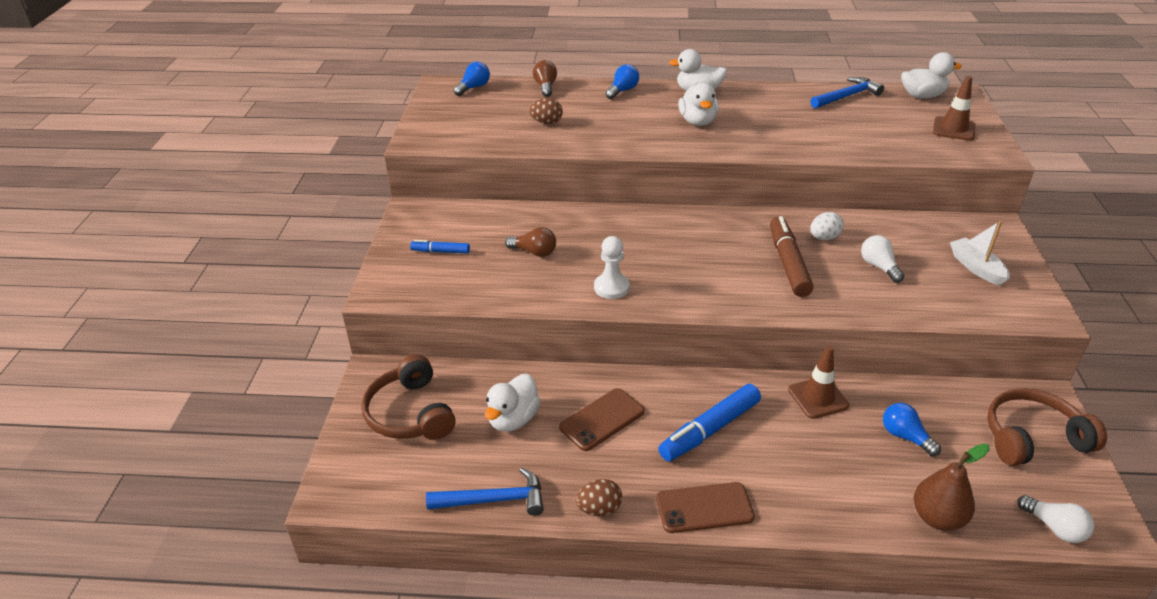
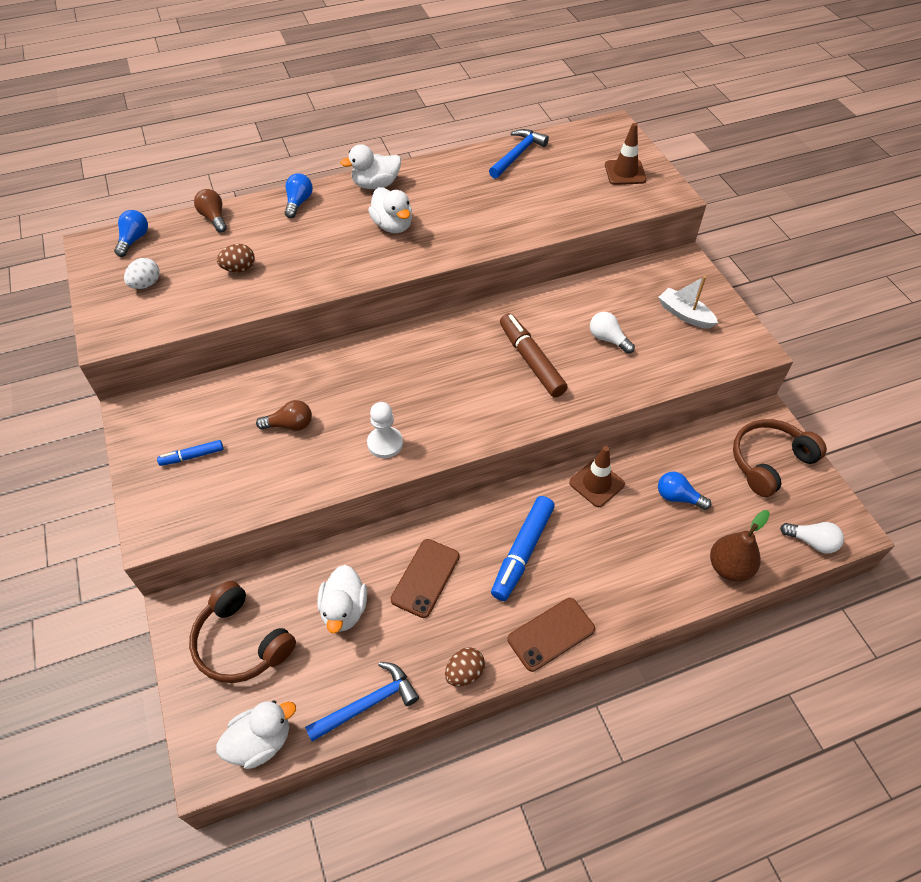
camera: 25 degrees left, 15 degrees up
(824, 238) = (550, 320): white egg -> white egg (146, 284)
(922, 96) = (583, 137): white duck -> white duck (261, 741)

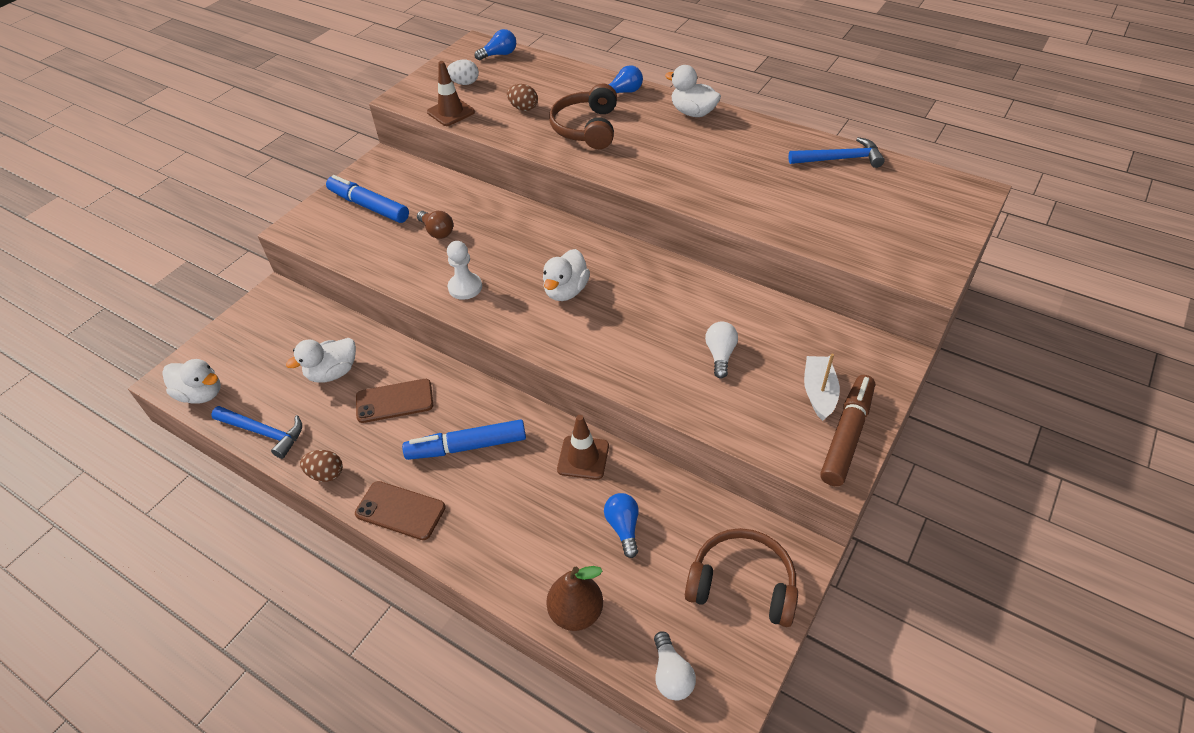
camera: 55 degrees right, 5 degrees down
(192, 456) = (369, 206): blue marker -> blue marker, size x1.87
(214, 218) = (560, 69): brown light bulb -> none
(241, 642) = (269, 337): brown headphones -> brown headphones (586, 128)
(393, 225) = (657, 146): white duck -> white duck (566, 291)
(531, 361) = (637, 320): brown marker -> brown marker (846, 436)
(625, 172) = (915, 232): brown traffic cone -> brown traffic cone (451, 112)

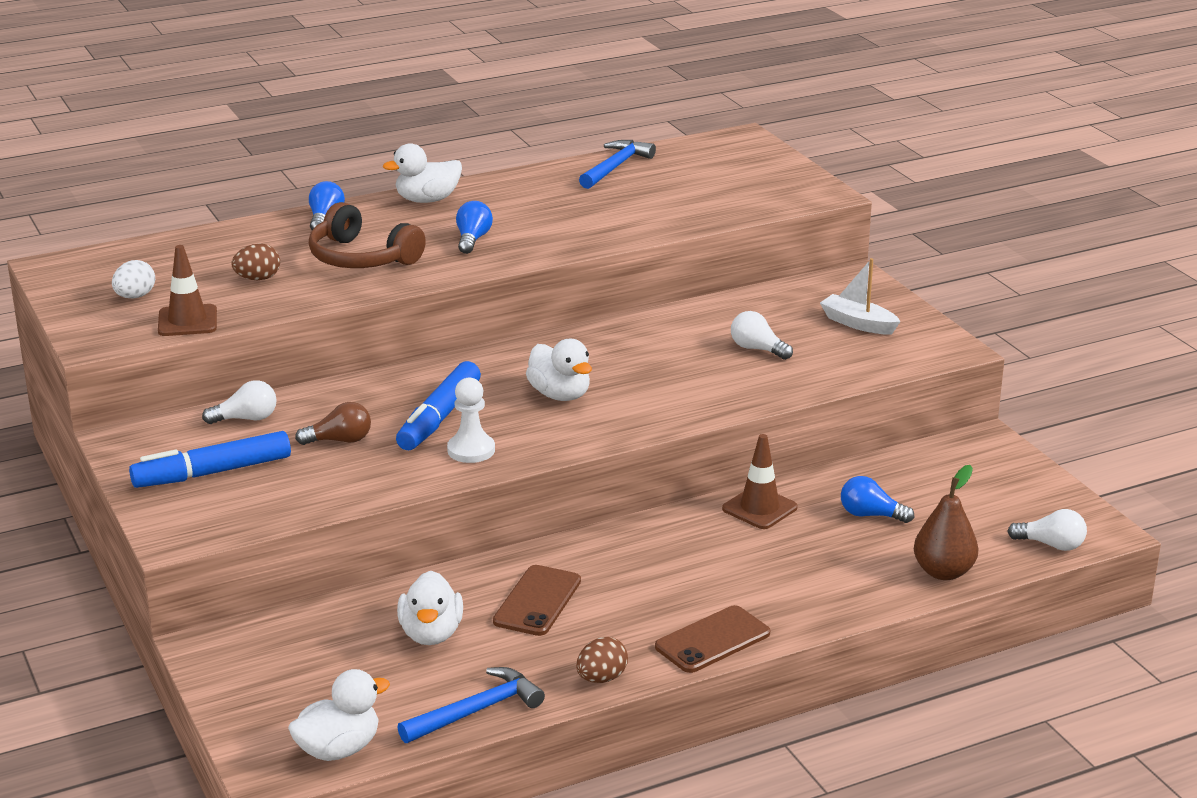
camera: 60 degrees left, 20 degrees down
(435, 187) = (246, 419): none -> white light bulb
(467, 447) = (666, 572): blue marker -> blue marker (439, 417)
(499, 54) = (107, 259): blue light bulb -> blue light bulb (472, 239)
(742, 584) = (991, 478): brown headphones -> none
(846, 436) = (919, 331): brown marker -> none

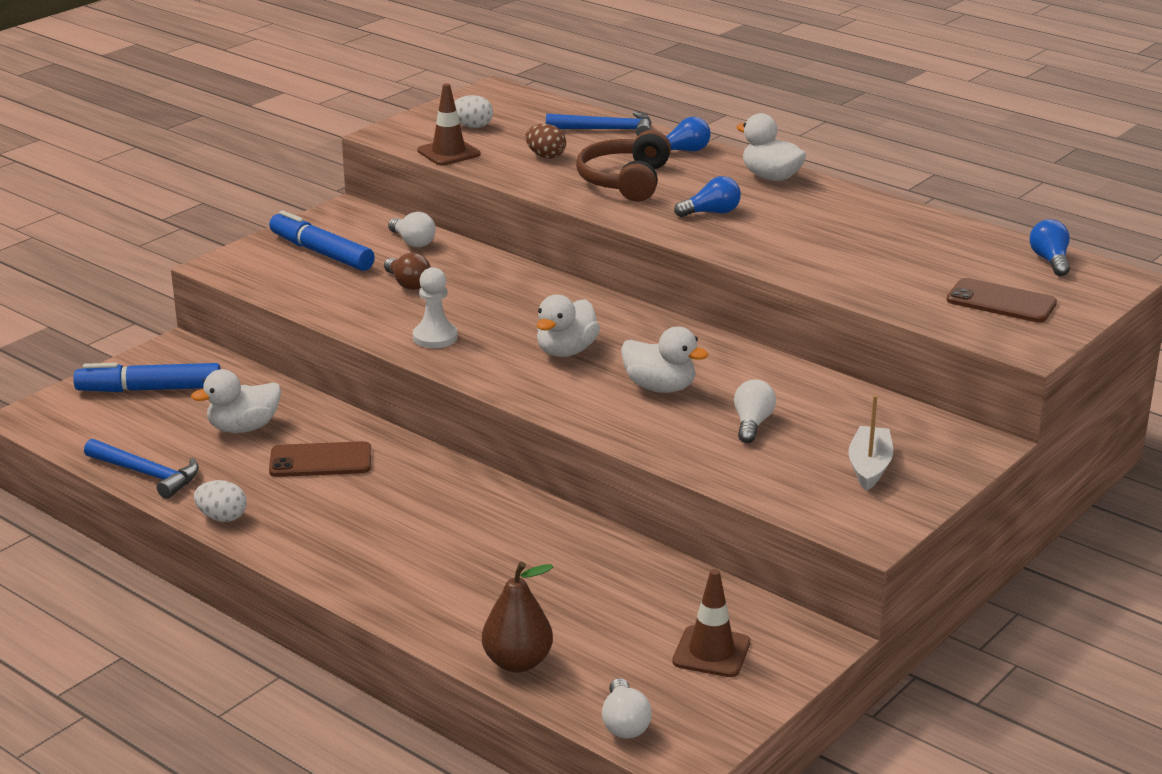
camera: 65 degrees right, 0 degrees up
(338, 749) = (70, 433): white duck -> white duck (660, 387)
(439, 417) = (479, 311): blue marker -> blue marker (150, 389)
(601, 678) = (222, 517): brown egg -> white egg
(615, 167) = (952, 235): blue hammer -> blue hammer (606, 130)
(712, 640) = (312, 557): brown phone -> brown phone (1001, 302)
(759, 508) = (557, 532): brown traffic cone -> brown traffic cone (711, 652)
(870, 515) = (595, 597): blue light bulb -> blue light bulb (1050, 261)

